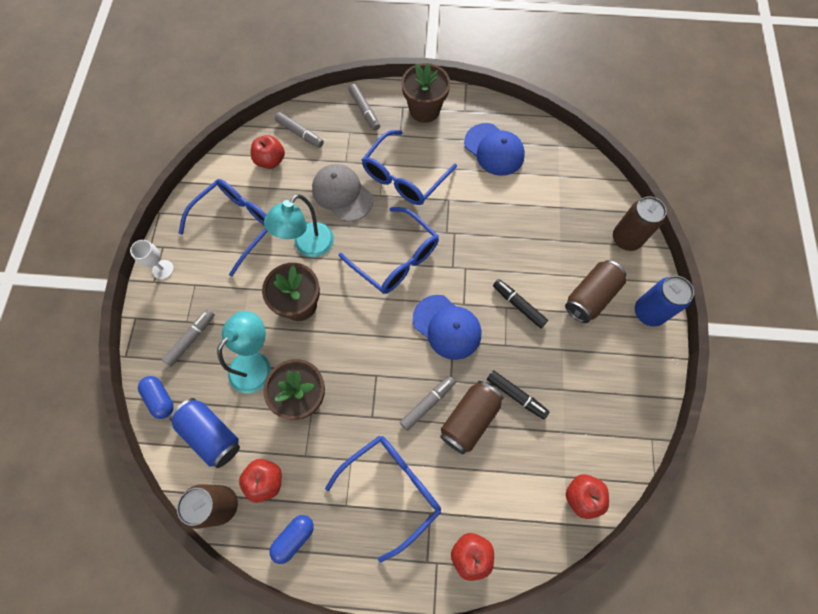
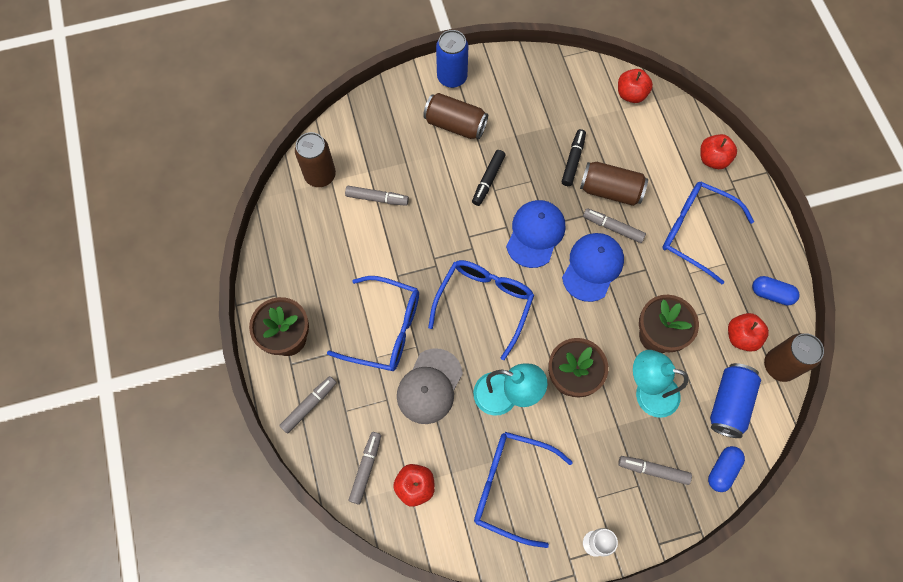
camera: 110 degrees left, 0 degrees up
(494, 149) = (319, 249): blue cap -> blue cap (592, 267)
(529, 206) = (377, 198): none -> grey marker
(626, 239) = (383, 108): brown can -> brown can (320, 175)

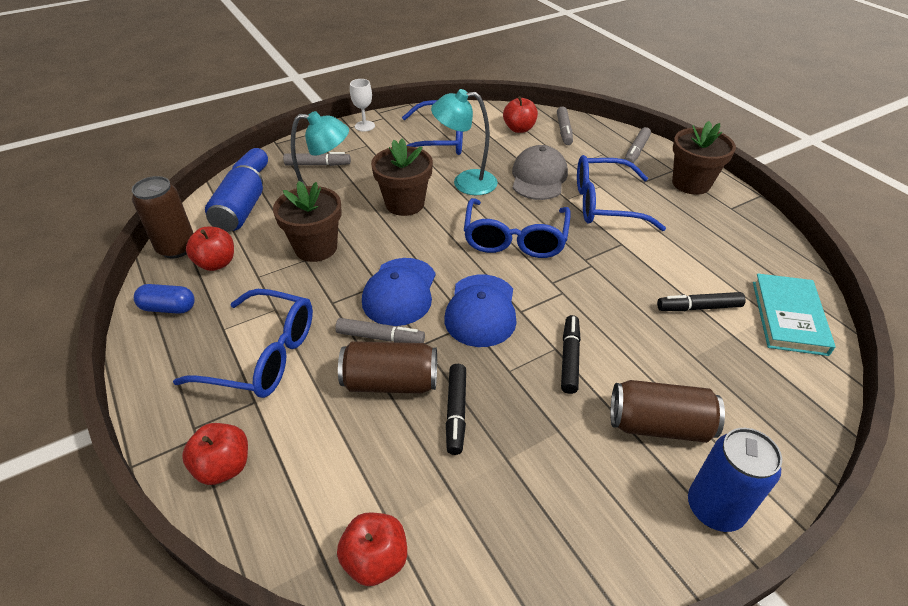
camera: 165 degrees right, 25 degrees down
(320, 175) = (788, 317): brown can -> turquoise book
(377, 198) = (698, 307): grey marker -> black marker

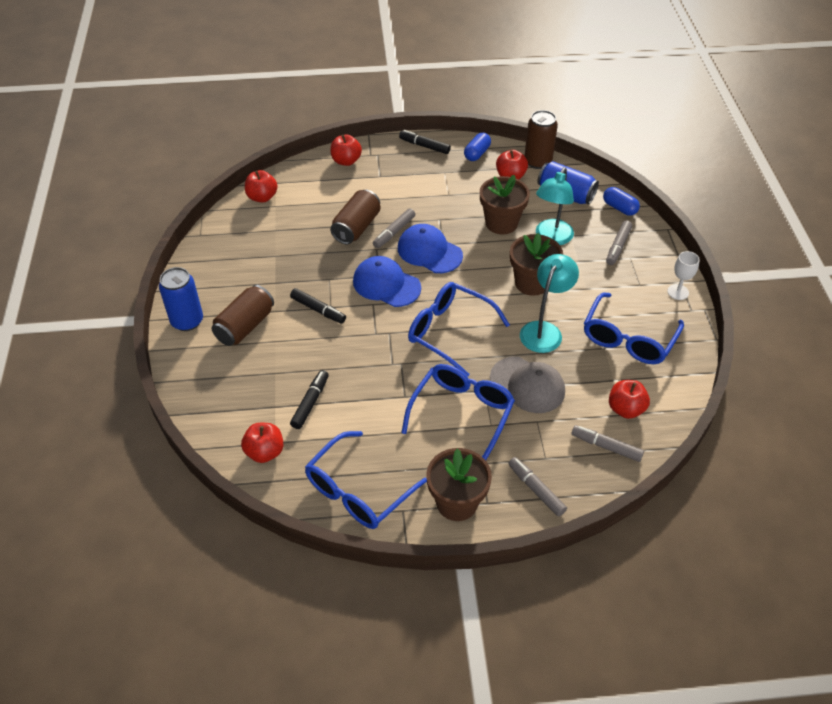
camera: 115 degrees right, 5 degrees up
(262, 355) = (412, 183): blue glasses -> blue glasses (358, 490)
(456, 412) = (317, 246): black marker -> black marker (424, 146)
(788, 317) = (265, 452): turquoise book -> red apple

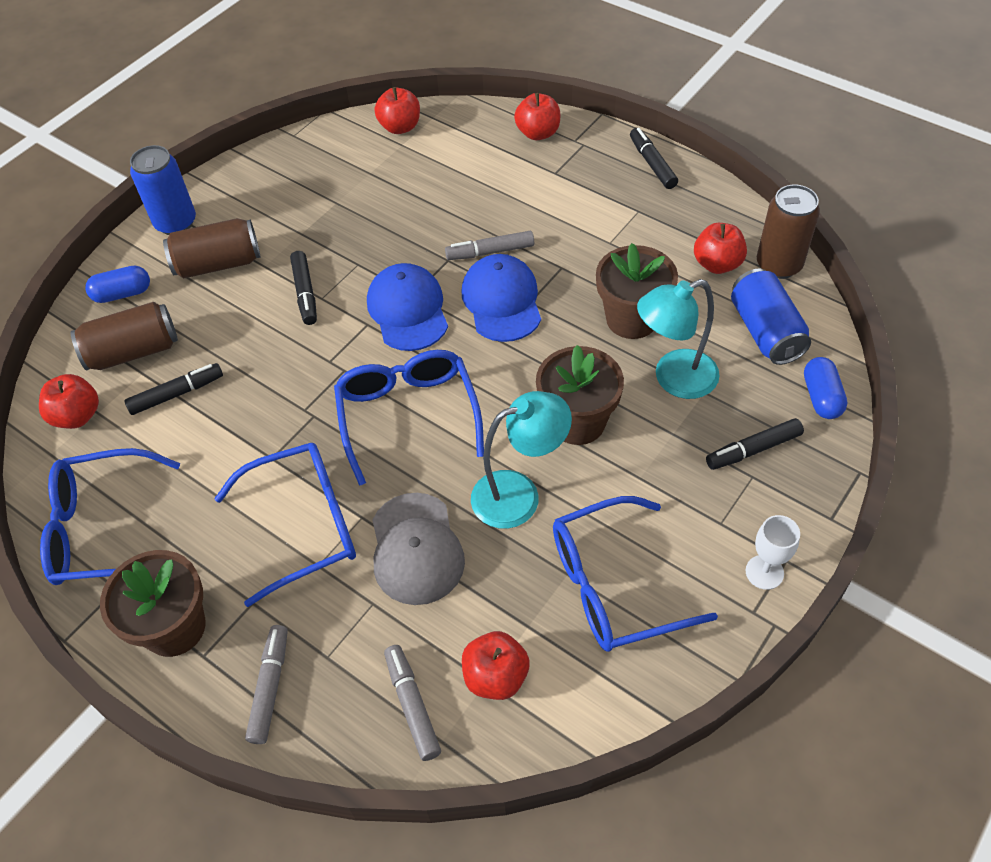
camera: 45 degrees right, 5 degrees up
(356, 227) = (456, 220): brown can -> brown can (133, 351)
(477, 153) = (708, 209): blue capsule -> blue capsule (122, 294)
(618, 247) = (753, 450): grey marker -> black marker

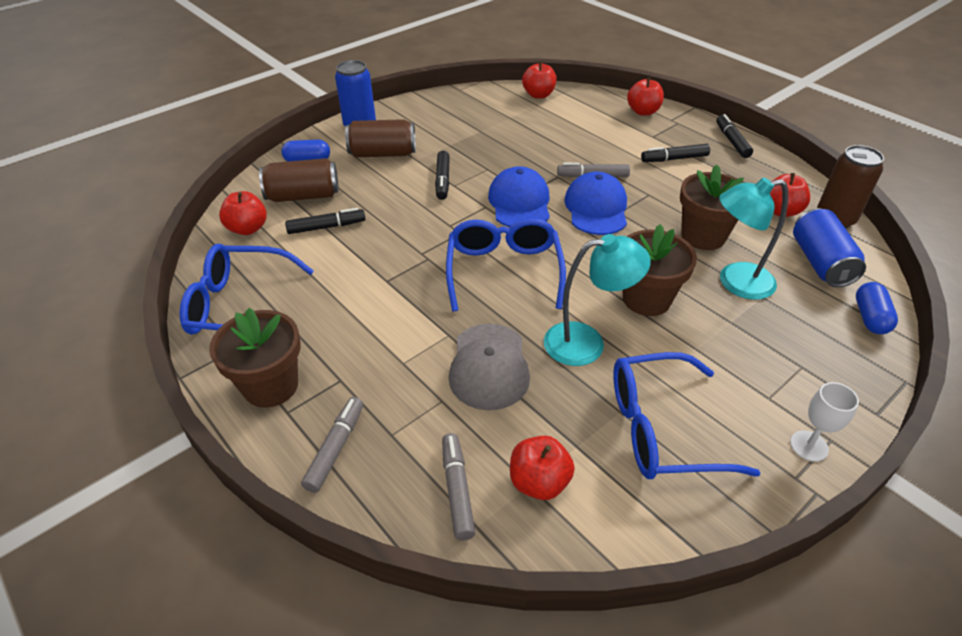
camera: 10 degrees right, 10 degrees down
(303, 526) = (399, 332): blue glasses -> none
(753, 450) = (803, 346): black marker -> black marker (674, 159)

